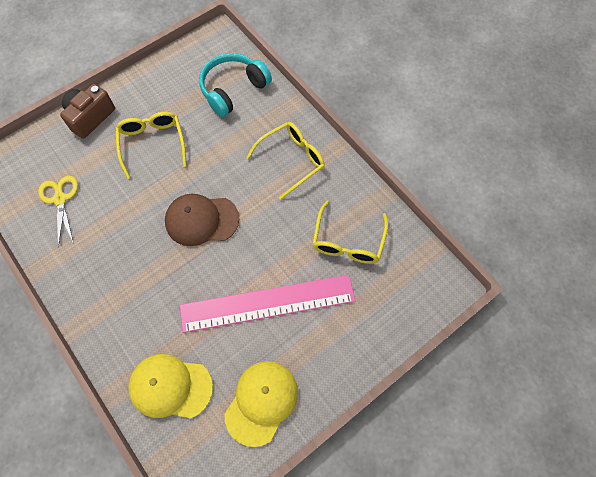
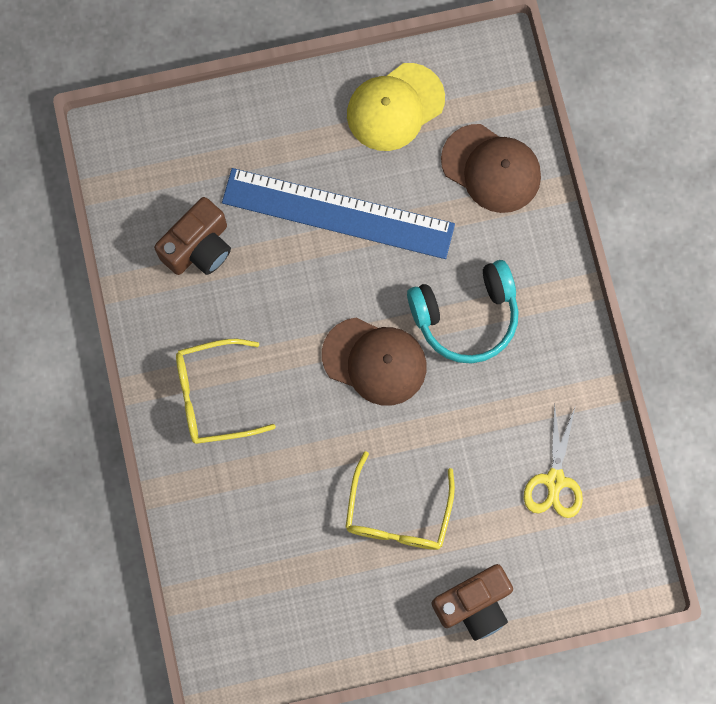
camera: 155 degrees left, 10 degrees up
(170, 386) = (491, 168): yellow cap -> brown cap
(233, 89) = (242, 557): turquoise headphones -> turquoise headphones (466, 316)
(267, 303) = (338, 213): pink ruler -> blue ruler
(348, 240) = (198, 247): yellow glasses -> brown camera

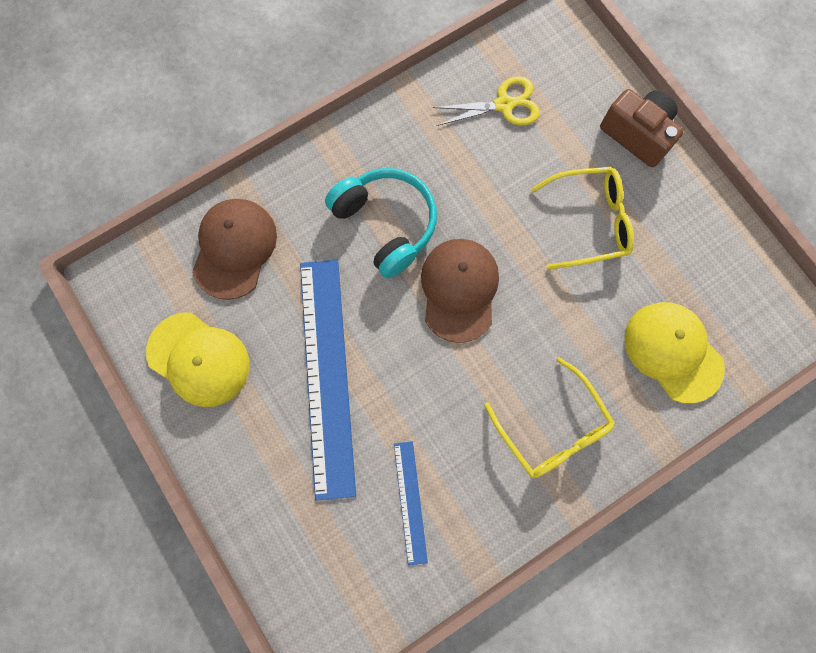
camera: 110 degrees left, 0 degrees up
(198, 247) = (410, 502): brown camera -> blue ruler
(240, 539) = (673, 351): none -> yellow cap

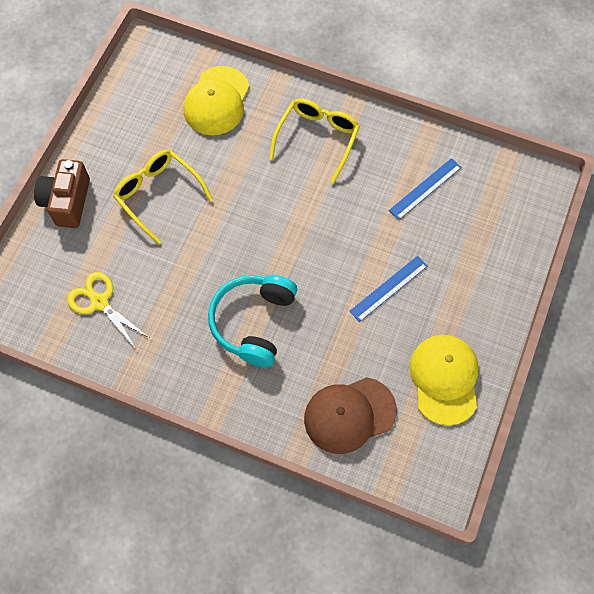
camera: 125 degrees left, 10 degrees down
(326, 375) = (389, 288): blue ruler -> blue ruler, size x0.48
(459, 290) = (267, 245): brown cap -> none

